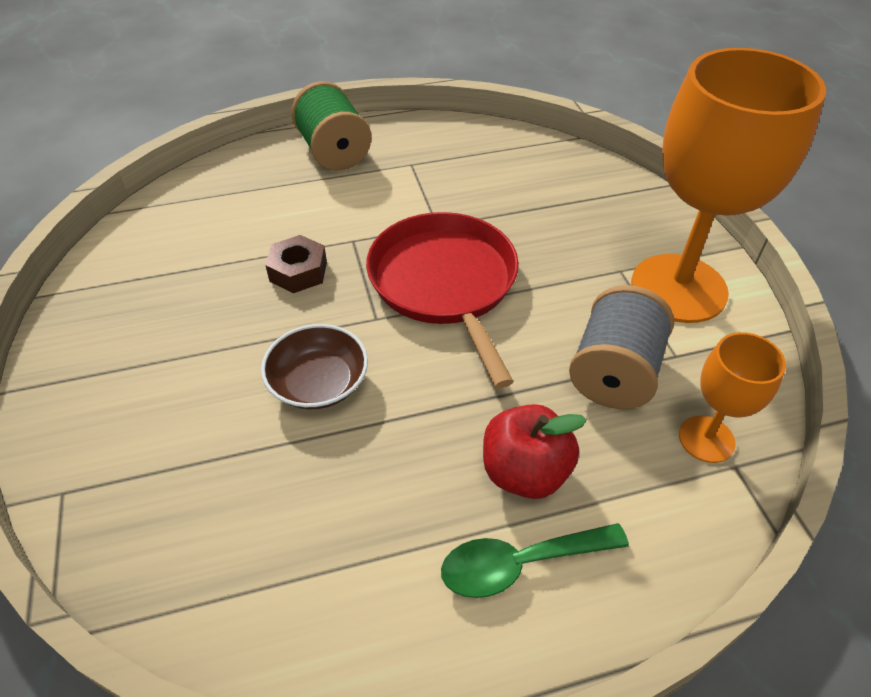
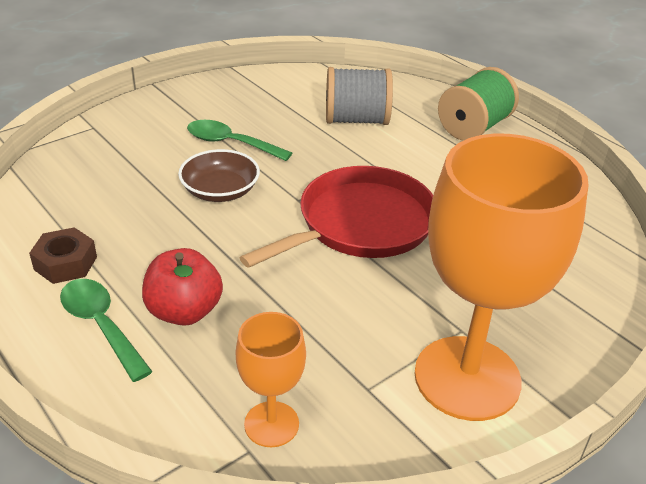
camera: 65 degrees right, 10 degrees down
(224, 346) = (230, 143): none -> green spoon
(298, 271) = (322, 151): brown nut -> brown nut (65, 263)
(614, 373) = (319, 346): grey spool -> grey spool (356, 120)

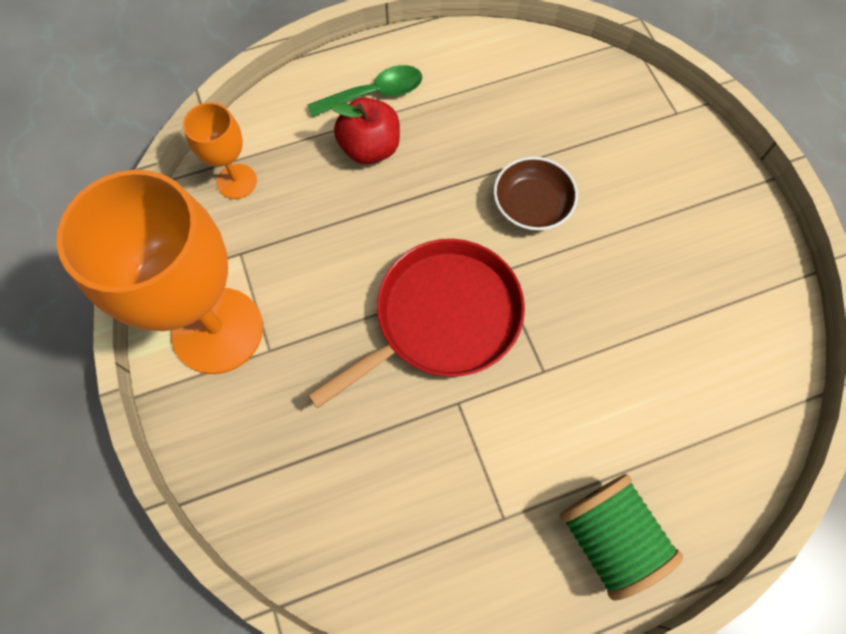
camera: 110 degrees right, 30 degrees up
(65, 263) = (456, 77): brown nut -> none
(230, 143) = (620, 232): green spoon -> none
(356, 120) = (651, 385): grey spool -> none
(360, 224) = (441, 318): red pan -> red pan turned 105 degrees counterclockwise

